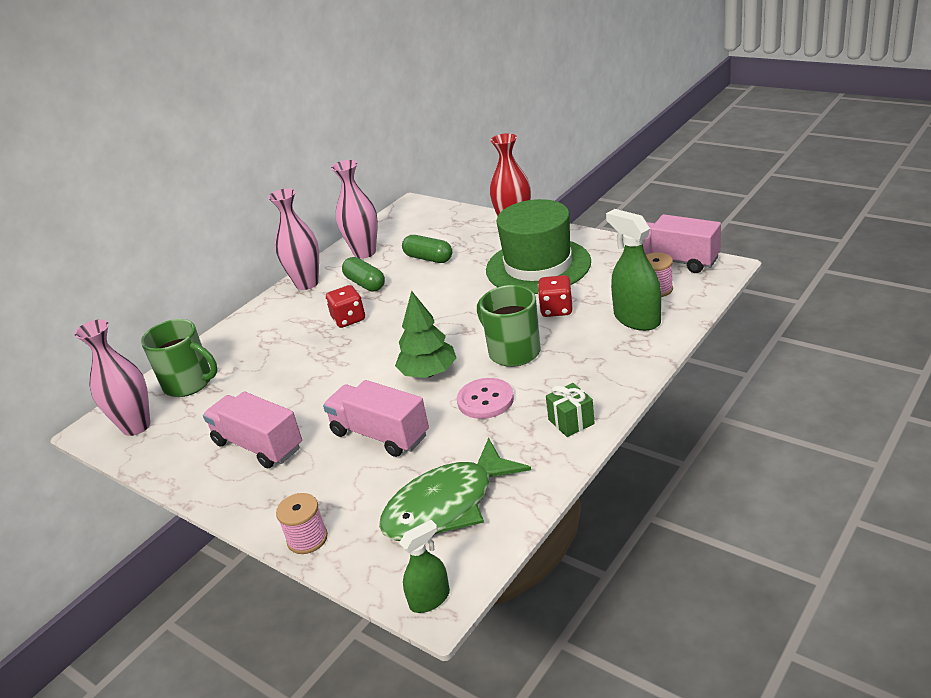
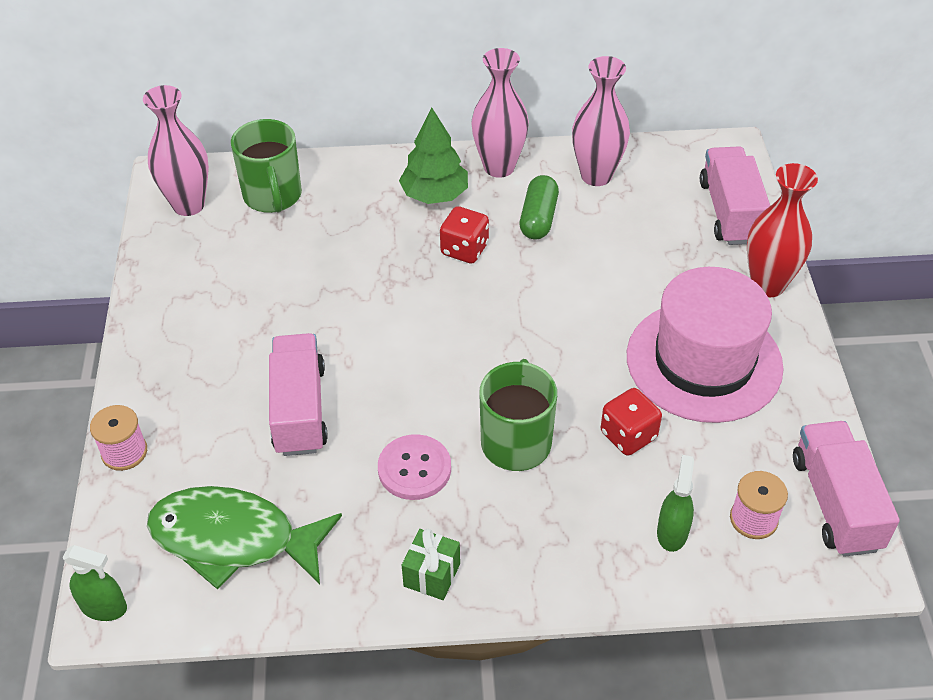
camera: 45 degrees right, 15 degrees up
(258, 445) = (221, 320): pink truck -> pink truck (730, 212)
(428, 258) = (633, 242): green capsule -> none
(428, 373) = (424, 386): green tree -> green tree (434, 195)
(538, 266) = (704, 361): green hat -> pink hat
(636, 319) = (672, 532): green spray bottle -> green spray bottle, size x0.60

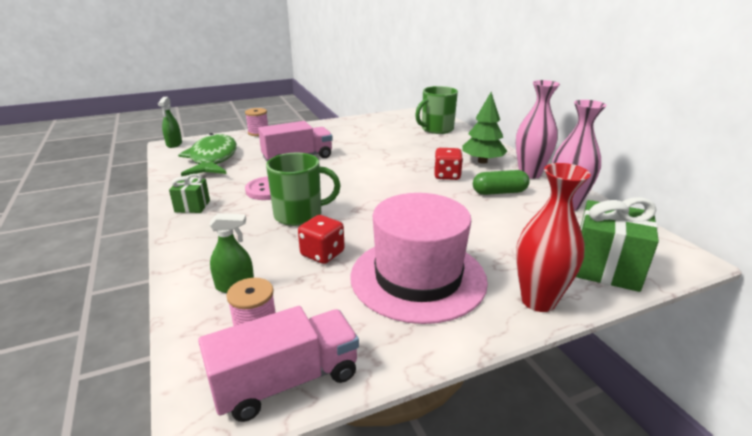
camera: 70 degrees right, 20 degrees down
(188, 205) = (412, 117): pink vase -> none
(730, 212) = (605, 268): pink truck -> green gift

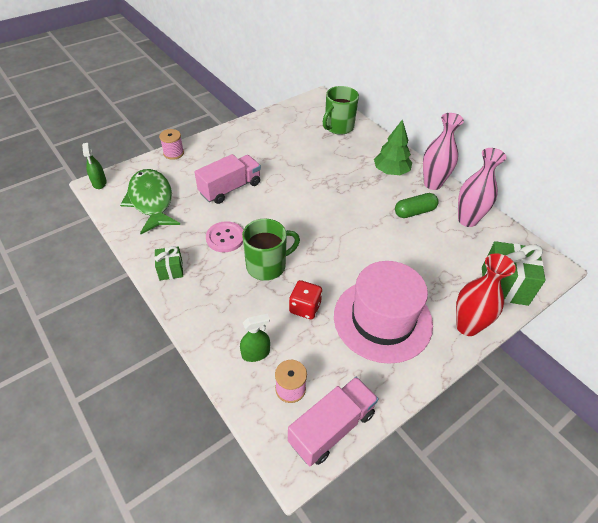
camera: 15 degrees left, 20 degrees up
(447, 176) = (368, 196): red dice -> none

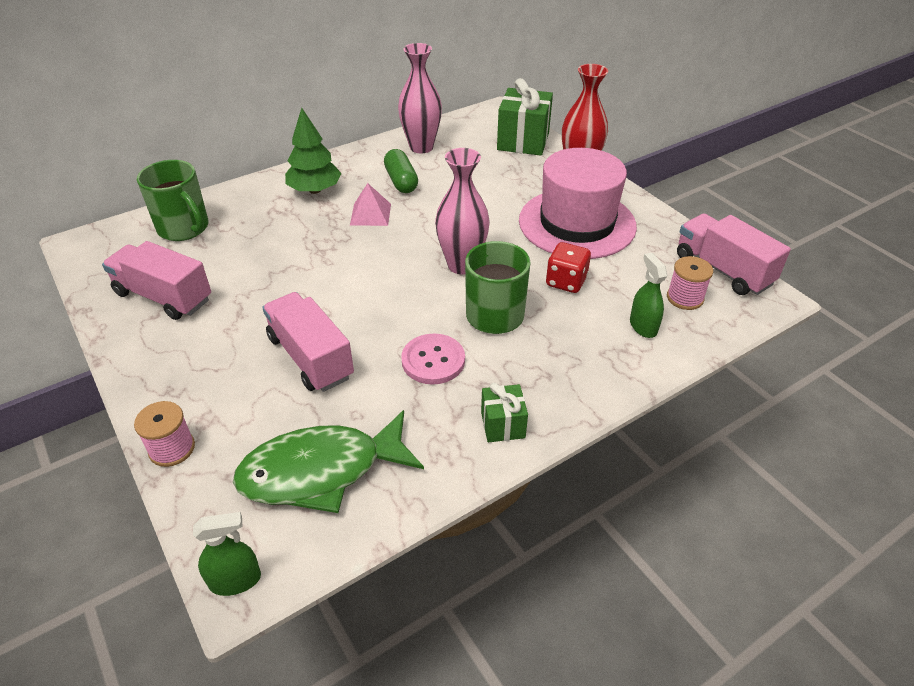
camera: 85 degrees left, 5 degrees down
(278, 131) = (163, 297): none -> pink truck
(369, 200) = (370, 214): none -> pink pyramid
(432, 184) = (350, 161): pink vase -> pink vase (462, 265)

